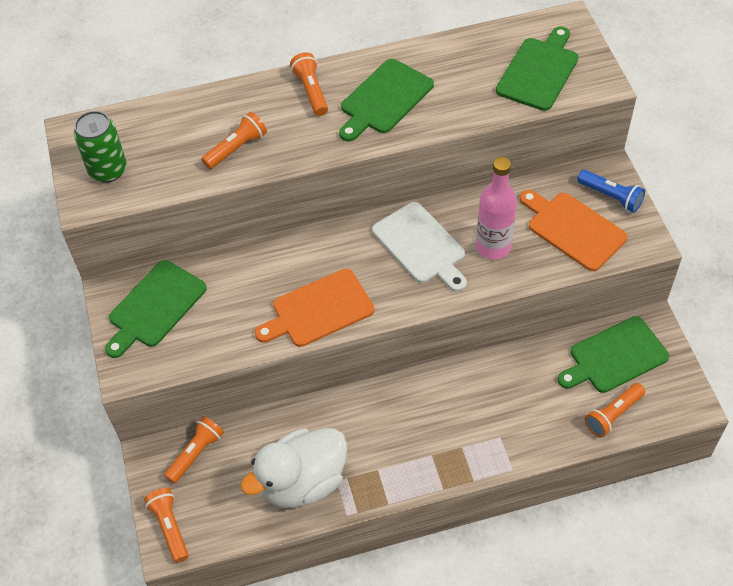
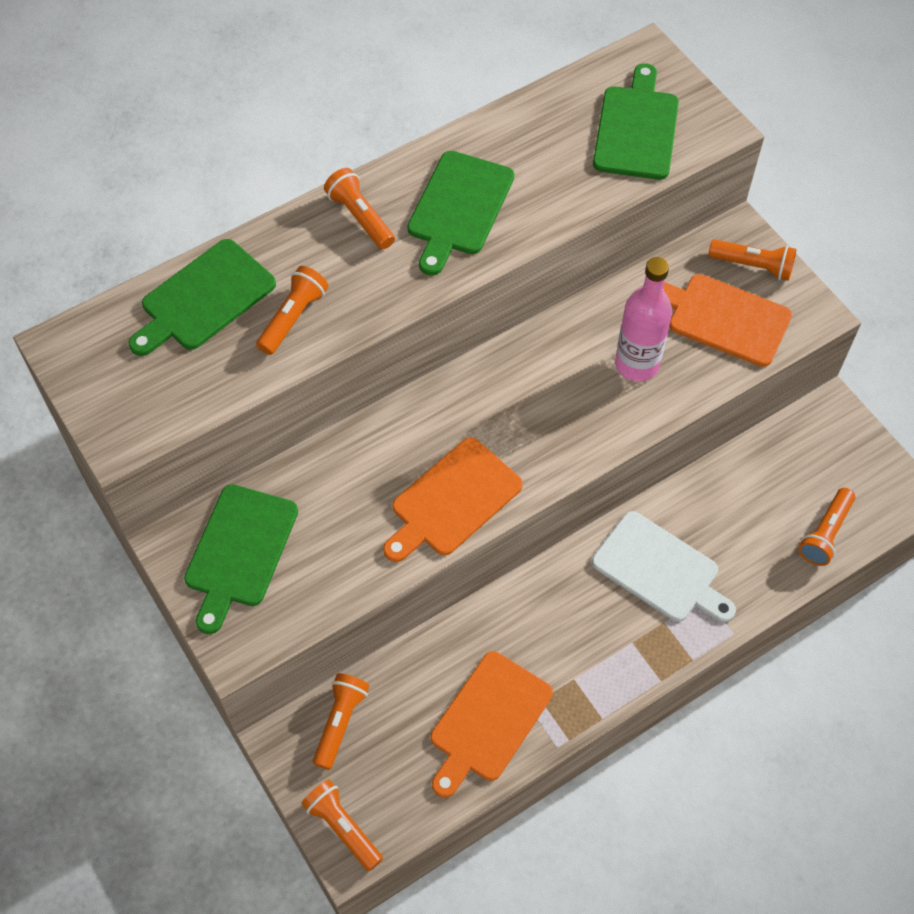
camera: 20 degrees left, 5 degrees up
(108, 170) = (132, 388): green can -> none
(302, 482) = (488, 721): white duck -> orange cutting board
(421, 246) = (548, 384): white cutting board -> white cutting board (660, 570)
(611, 196) = (753, 266): blue flashlight -> orange flashlight
(615, 356) = (802, 460): green cutting board -> green cutting board (204, 298)

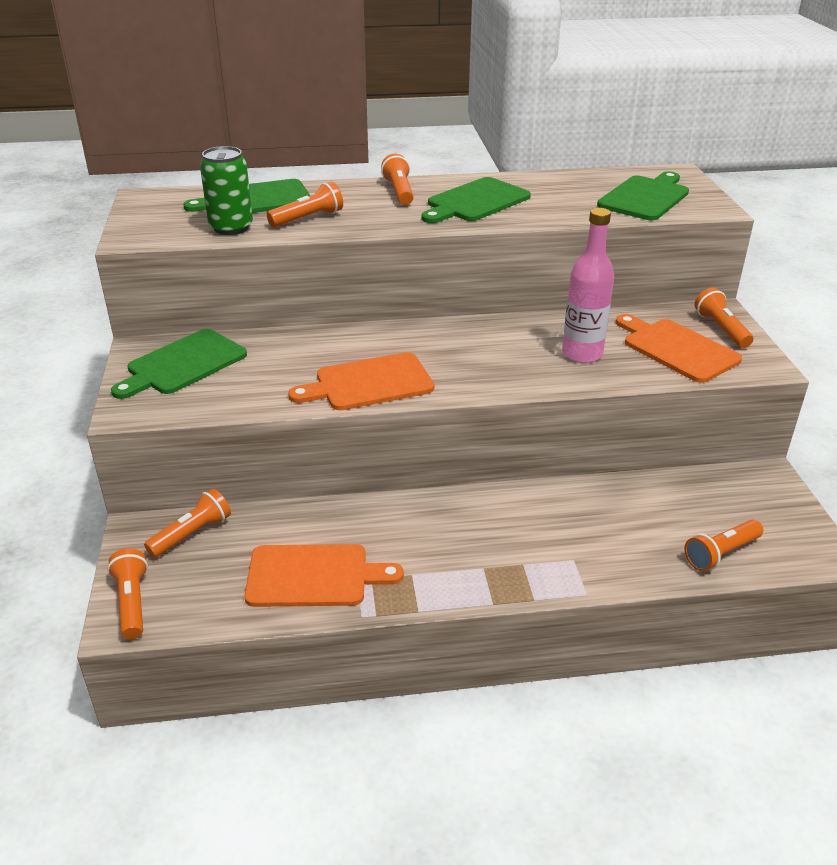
camera: 25 degrees right, 25 degrees down
(218, 372) = (231, 227): none -> green can
(488, 721) = (313, 576): orange cutting board -> orange cutting board turned 150 degrees counterclockwise
(660, 570) = (541, 528): white cutting board -> none
(753, 266) = (721, 329): orange flashlight -> orange flashlight turned 150 degrees counterclockwise

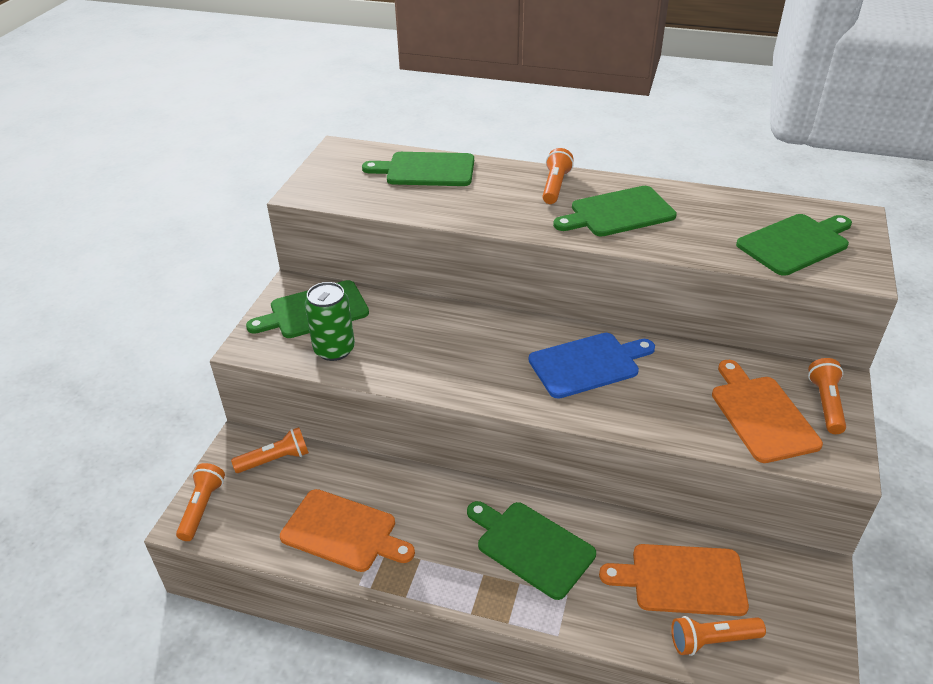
camera: 25 degrees right, 5 degrees up
(231, 227) = (386, 198): green can -> green can (334, 349)
(308, 218) = (455, 201): orange flashlight -> none
(369, 383) = (448, 372): orange cutting board -> orange cutting board (682, 579)
(500, 346) = (588, 364): none -> blue cutting board
(514, 531) = (531, 546): none -> green cutting board
(582, 354) = (661, 394): pink bottle -> none

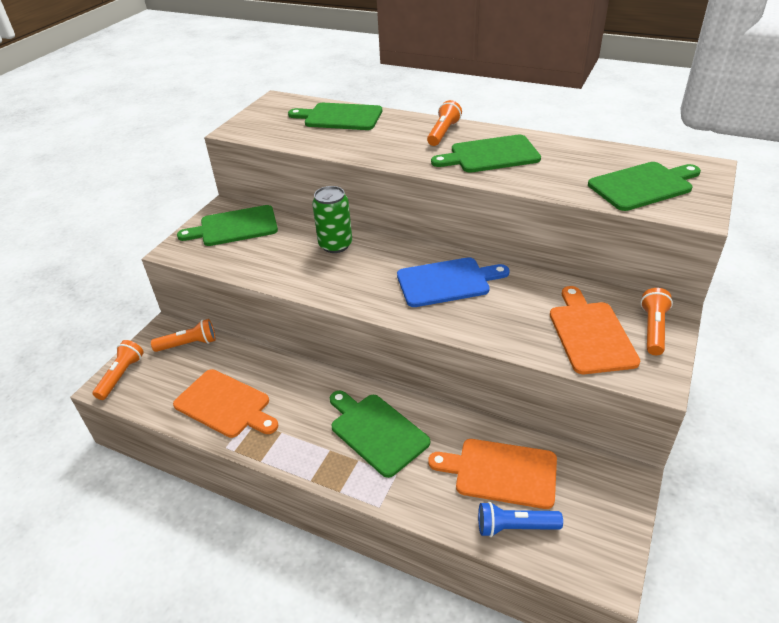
camera: 10 degrees right, 0 degrees up
(334, 349) = (240, 257): green can -> green can (335, 245)
(712, 640) = (515, 527): orange flashlight -> blue flashlight

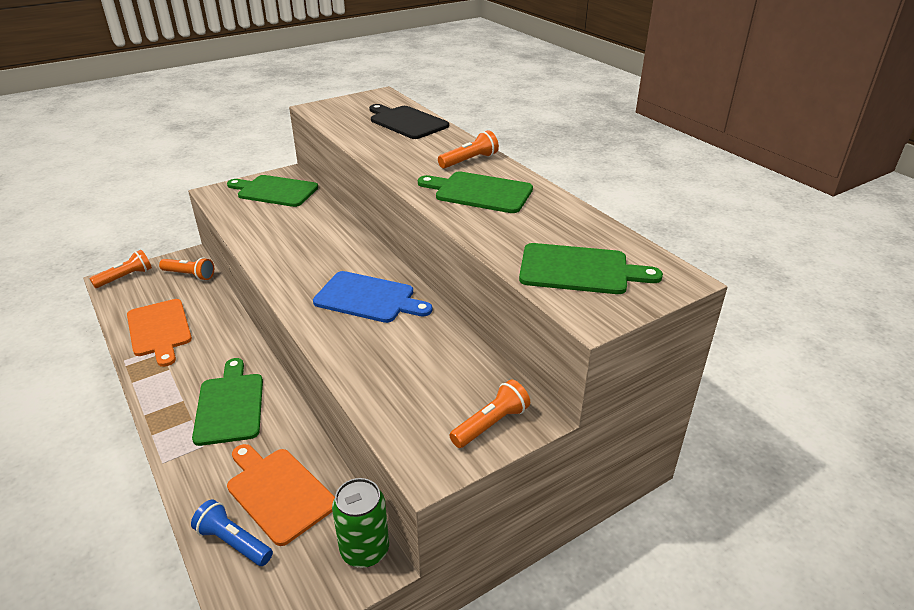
camera: 30 degrees right, 5 degrees down
(335, 245) = (325, 233): green can -> green can (364, 550)
(340, 117) = (406, 122): green cutting board -> black cutting board
(590, 334) = (426, 398): orange cutting board -> none

